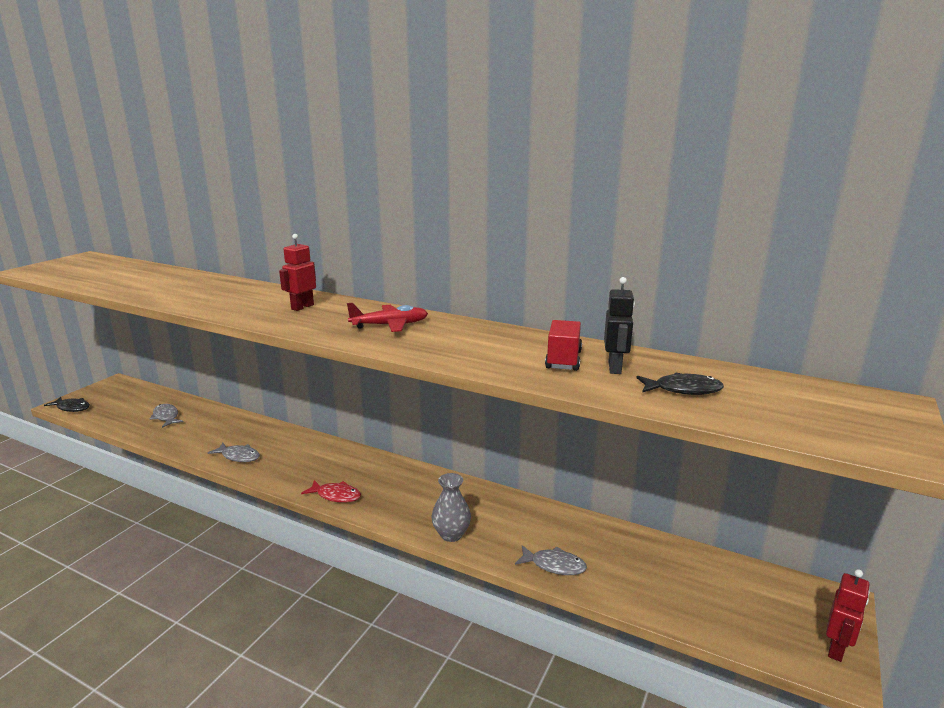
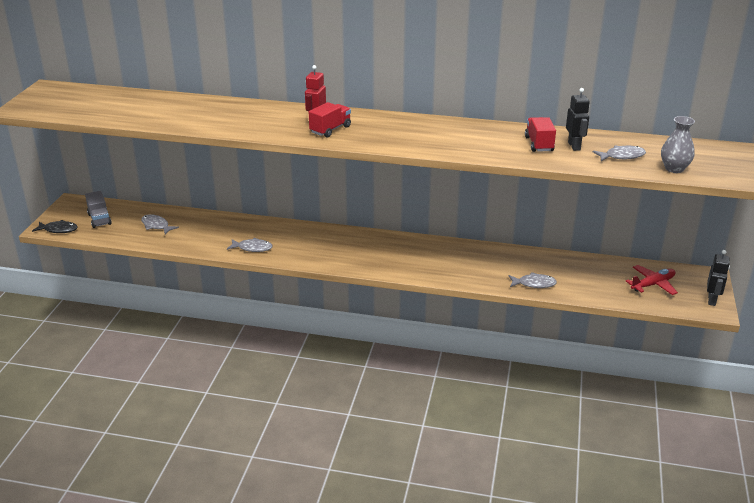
camera: 15 degrees left, 10 degrees up
(120, 402) = (99, 219): none -> grey truck
(307, 317) = (330, 129): none -> red truck
(336, 495) = (354, 264): red fish -> none
(390, 325) = (399, 130): red plane -> red plane (652, 284)
(451, 534) = (456, 276): grey vase -> grey vase (674, 169)
(683, 390) = (622, 156): black fish -> grey fish
(836, 649) = (712, 300): red robot -> black robot

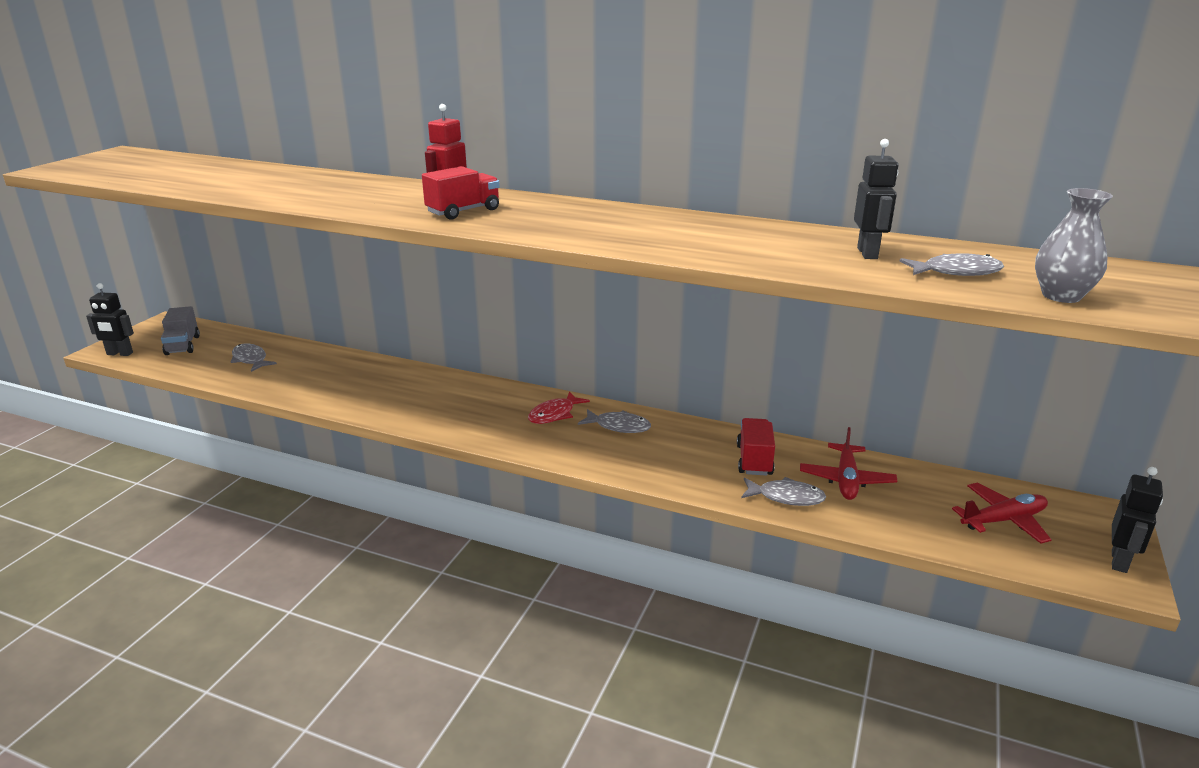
camera: 10 degrees right, 5 degrees down
(58, 230) = (119, 354): black fish -> black robot
(252, 248) = (363, 400): grey fish -> grey fish (618, 426)
(381, 246) = (554, 414): none -> red fish
(539, 144) = (803, 247): red truck -> red truck (754, 460)
(565, 270) = (846, 480): none -> red plane

